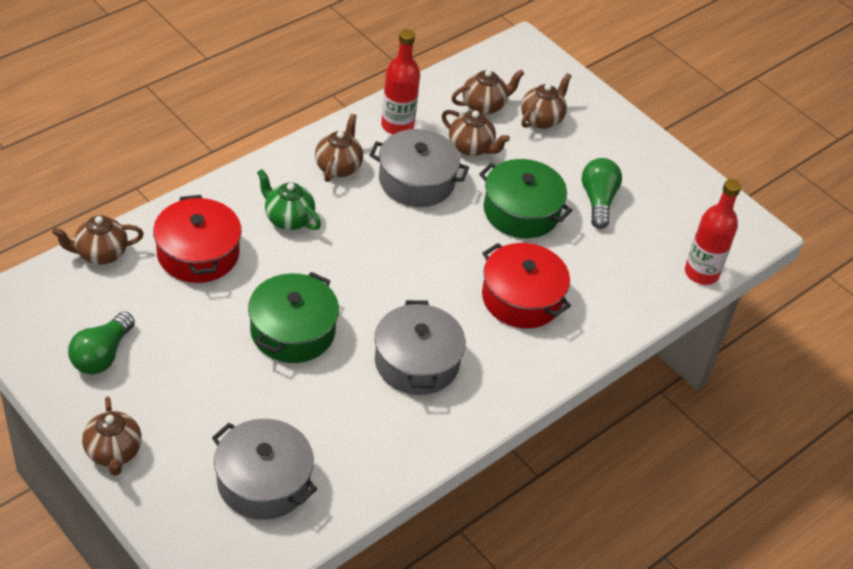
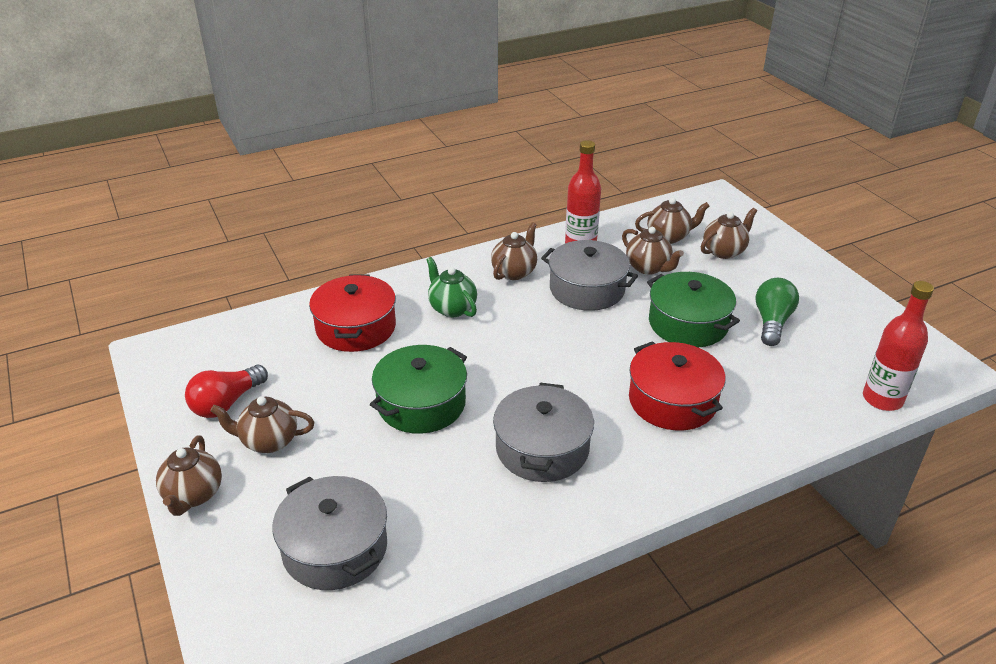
camera: 20 degrees right, 10 degrees down
(100, 254) = (266, 319): brown teapot -> brown teapot (268, 441)
(102, 355) = (226, 403): green light bulb -> red light bulb

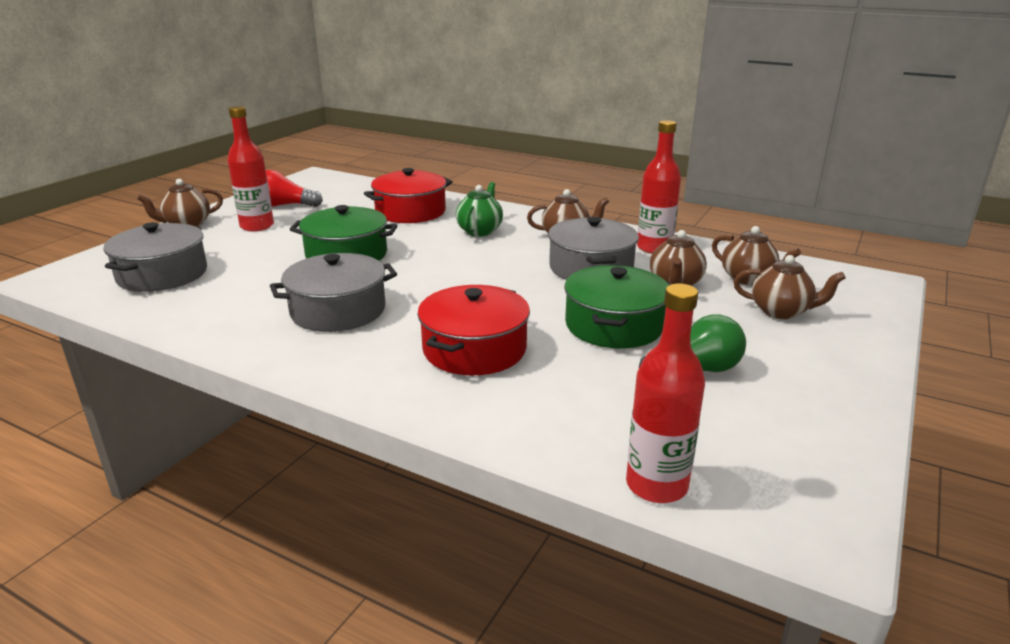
camera: 55 degrees right, 10 degrees down
(268, 441) = (257, 226): brown teapot -> red bottle

